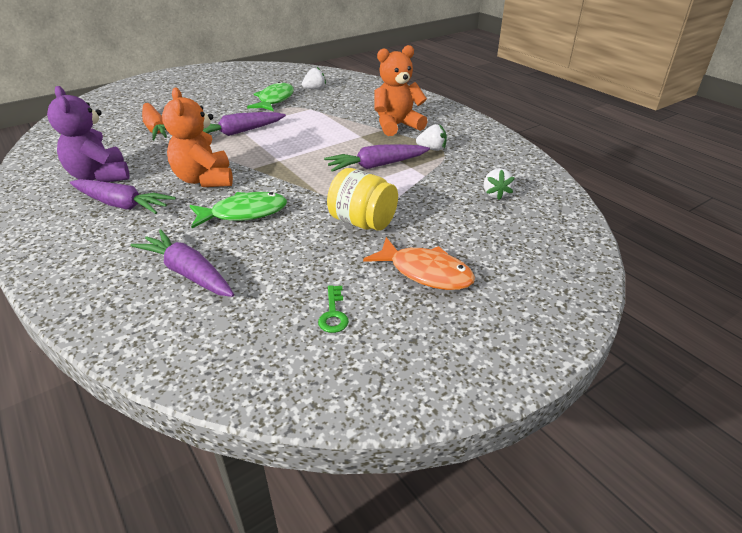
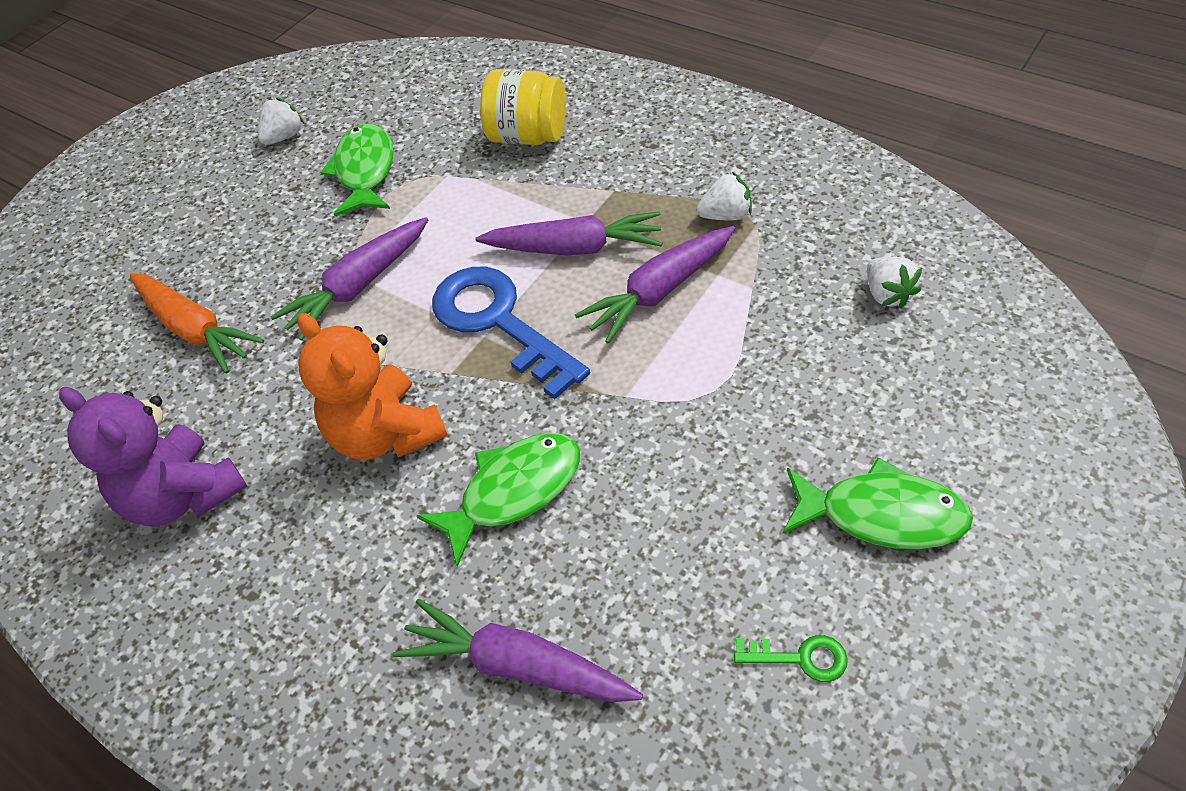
camera: 15 degrees left, 15 degrees up
(122, 205) = (282, 552): purple carrot -> purple carrot (574, 248)
(290, 158) = (499, 322): none -> blue key
(314, 89) = (419, 114): white strawberry -> white strawberry (284, 137)
(333, 314) = (800, 658): green key -> green key turned 60 degrees counterclockwise
(362, 222) = (721, 439): yellow jar -> yellow jar (528, 136)
(396, 126) = (631, 173): orange teddy bear -> none
(425, 272) = (881, 515): orange fish -> green fish

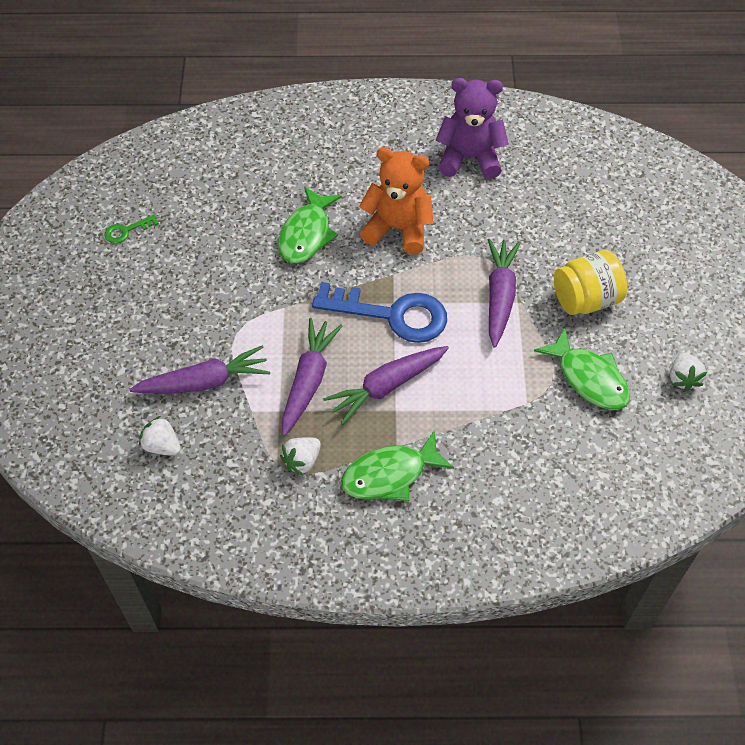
camera: 140 degrees right, 5 degrees up
(195, 329) = (566, 228): orange carrot -> none
(517, 665) = (249, 172): purple carrot -> purple carrot (204, 382)
(528, 136) = (500, 467): yellow jar -> yellow jar (585, 299)
(881, 515) = (113, 308): green fish -> green fish (390, 474)

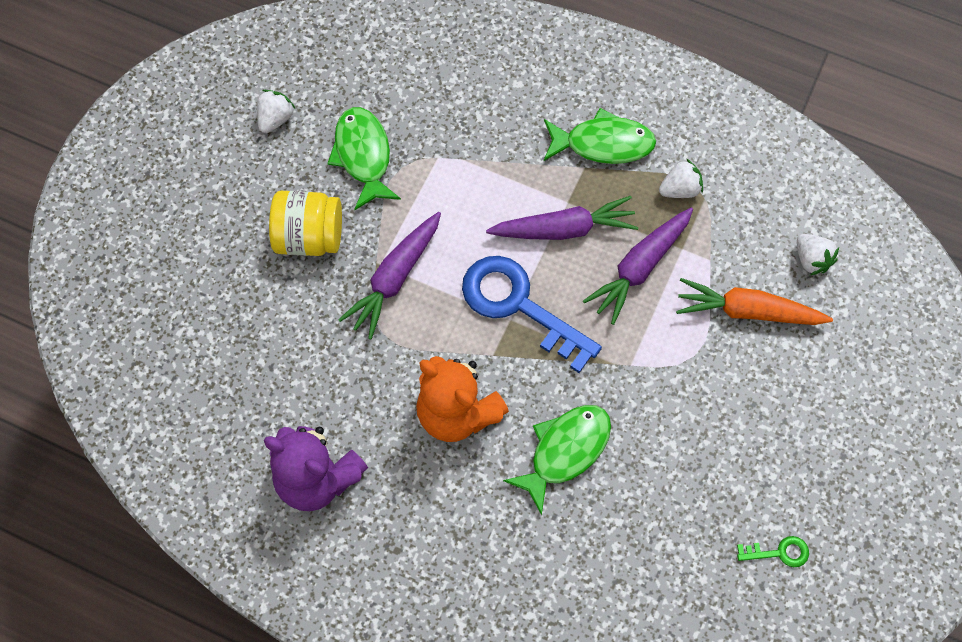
camera: 155 degrees left, 10 degrees up
(204, 382) = (748, 311): purple carrot -> orange carrot

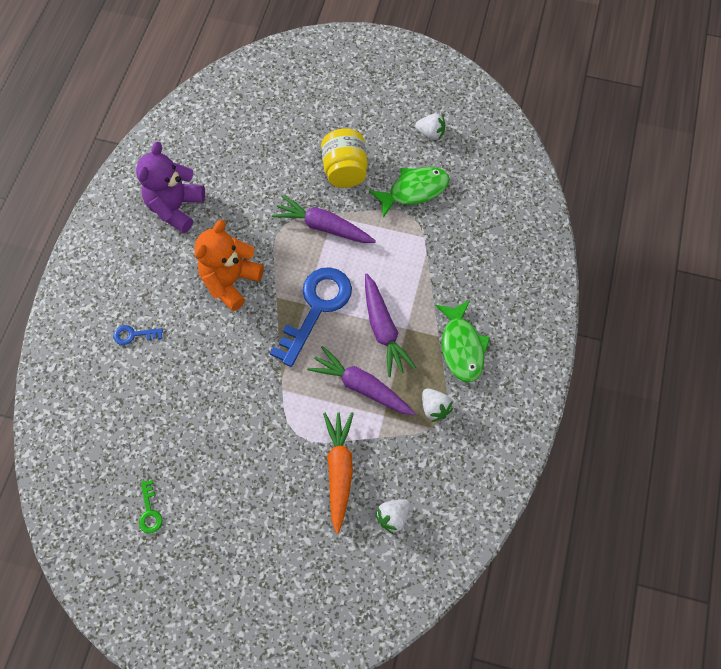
camera: 80 degrees right, 0 degrees up
(518, 555) = (134, 335): none -> blue key
(565, 451) = (210, 354): green fish -> none

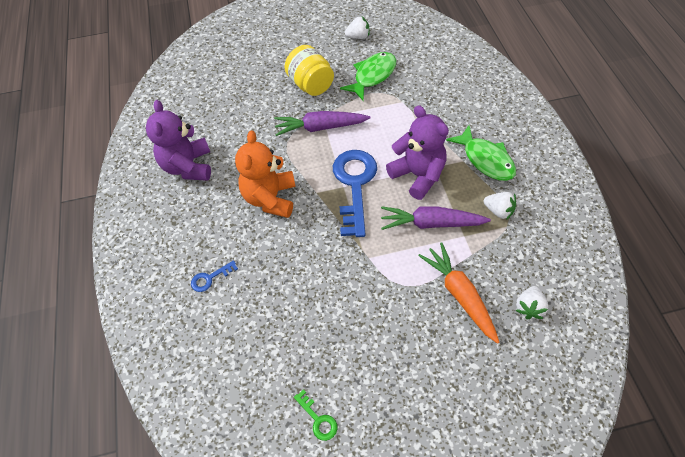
camera: 25 degrees left, 10 degrees down
(383, 329) = (418, 175): purple carrot -> purple teddy bear

